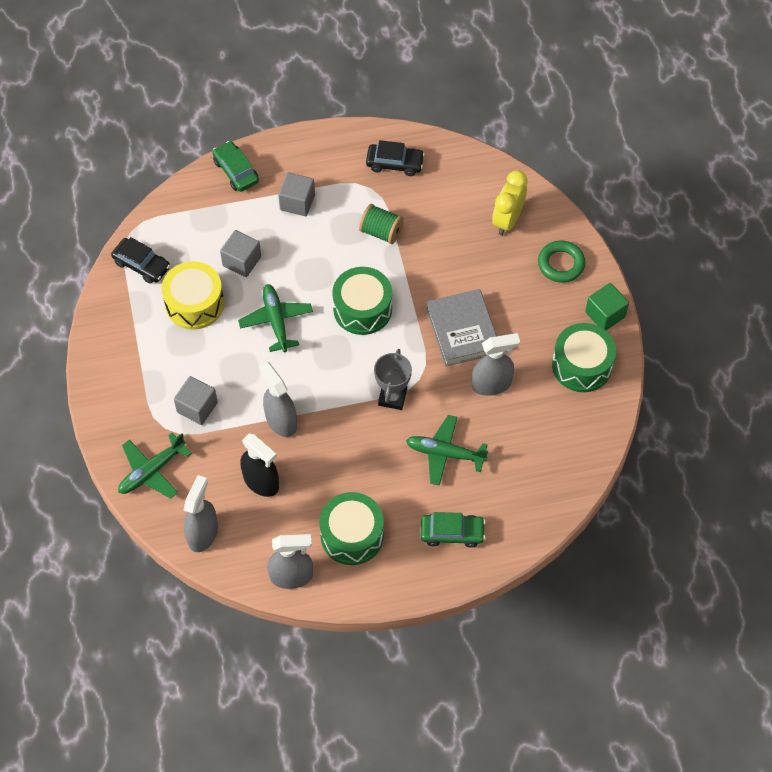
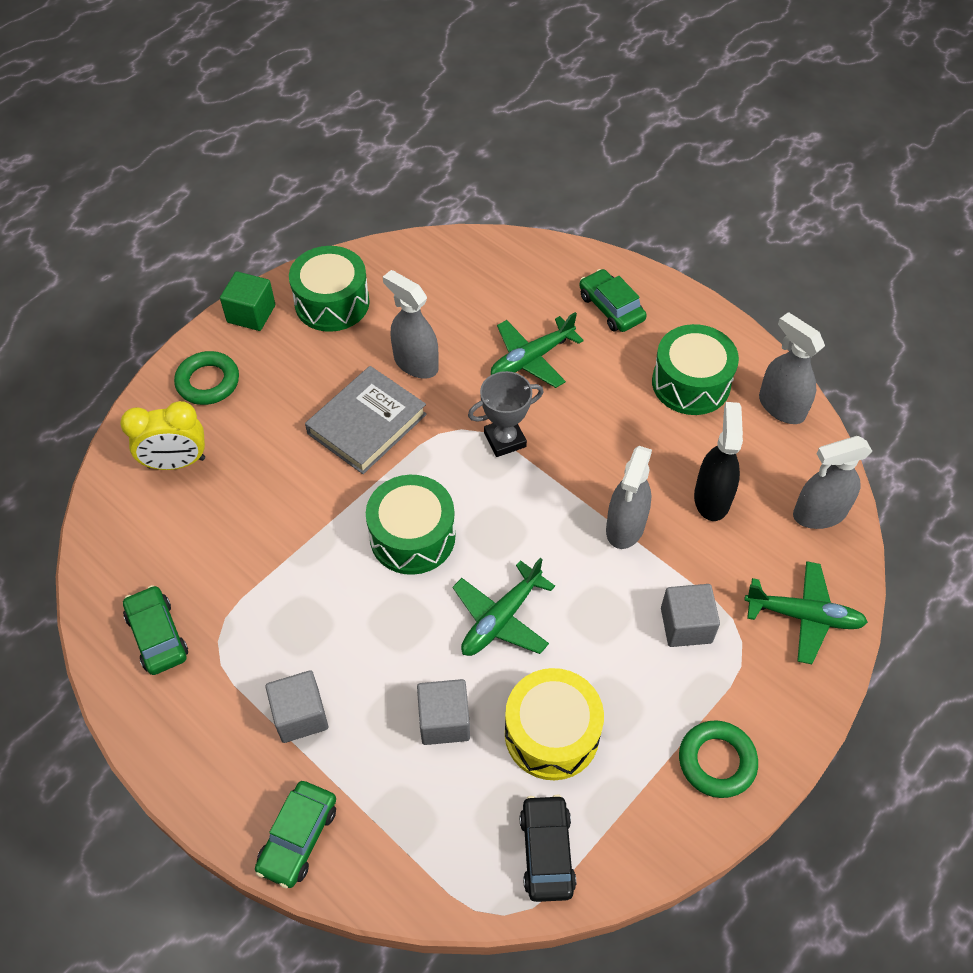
camera: 125 degrees left, 5 degrees down
(117, 367) = (717, 761): none -> green ring
(381, 232) = (282, 584): green spool -> none
(395, 163) = (157, 635): black car -> green car
(444, 453) = (531, 359): green plane -> green plane turned 75 degrees clockwise

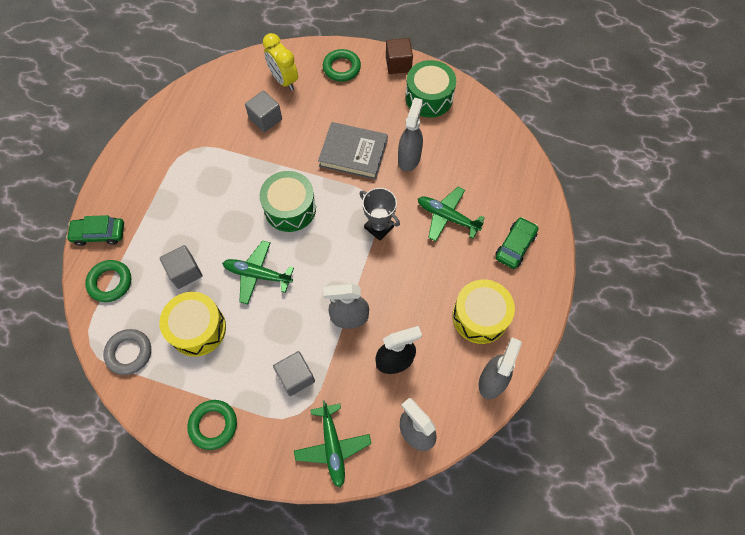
camera: 65 degrees right, 10 degrees up
(157, 635) = (182, 123): green car -> none
(251, 314) = (398, 64): green cube -> brown cube
(300, 715) = (163, 204): grey cube -> grey cube (265, 119)
(403, 846) = (110, 282): none -> green ring
(546, 852) = (129, 353): black car -> grey ring
(691, 383) = (480, 316): green drum -> yellow drum

